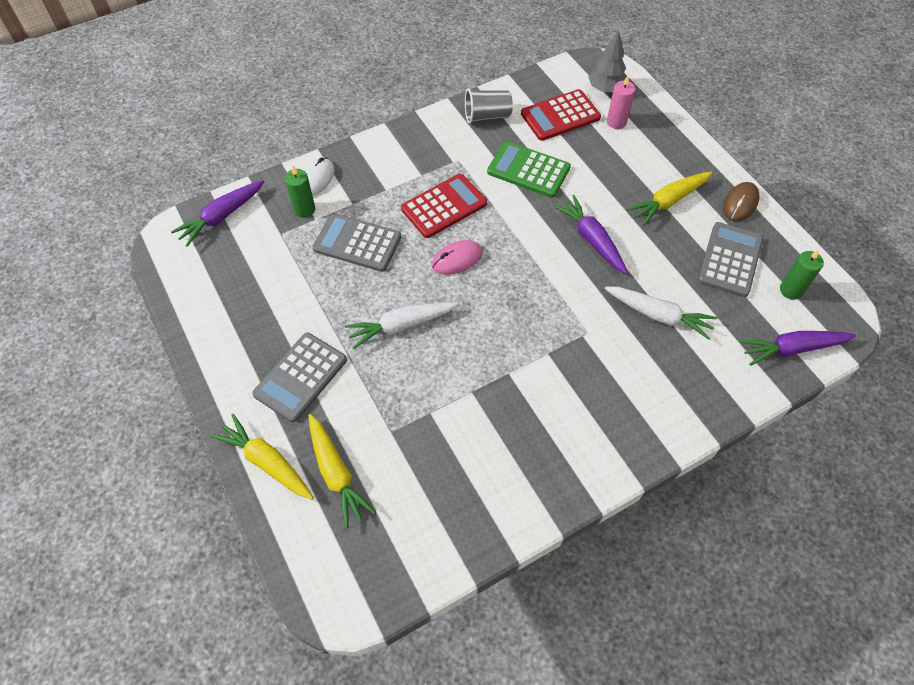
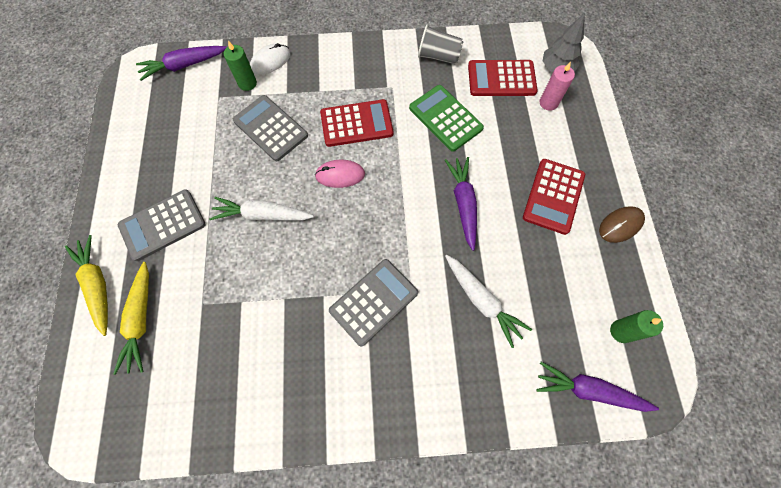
camera: 25 degrees right, 10 degrees up
(668, 201) = (553, 196): yellow carrot -> red calculator
(730, 260) = (579, 276): grey calculator -> grey calculator (374, 301)

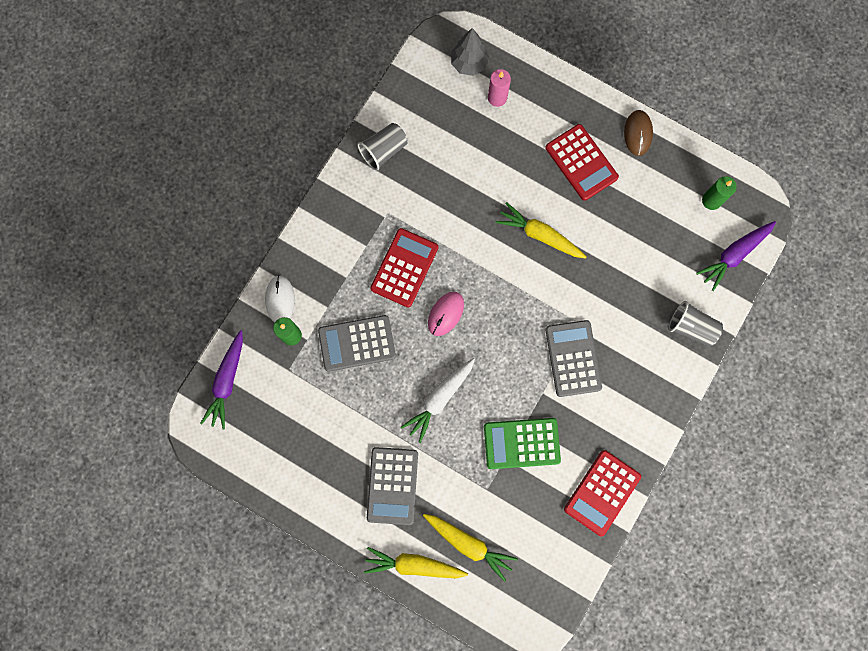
camera: 55 degrees left, 10 degrees up
(445, 118) = (452, 191): green calculator -> green calculator (521, 443)
(463, 204) = (540, 235): purple carrot -> yellow carrot
(482, 301) = (625, 279): white carrot -> none
(484, 395) = (691, 327): none -> grey cup
(501, 79) = (446, 116): red calculator -> red calculator (602, 492)

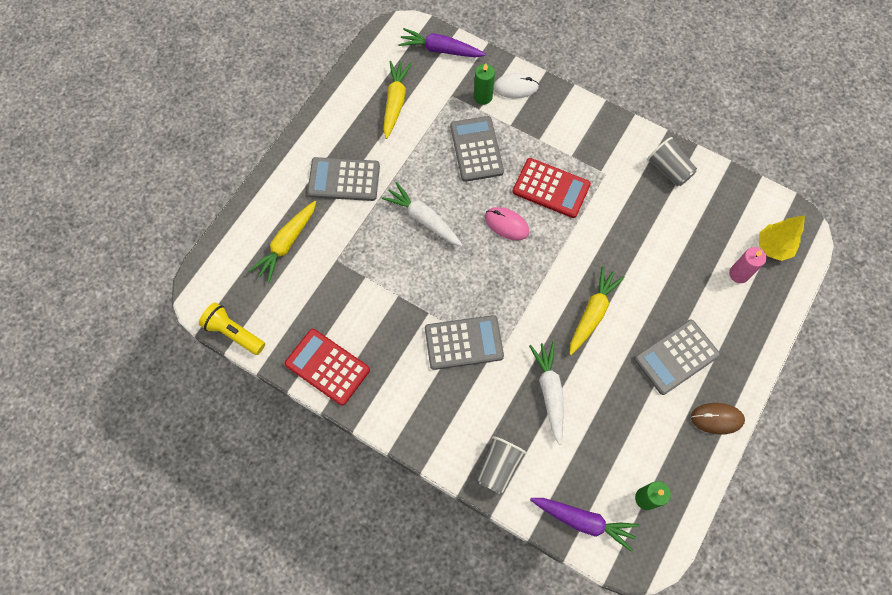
camera: 90 degrees right, 10 degrees down
(414, 564) = (272, 197): yellow carrot -> yellow carrot (395, 102)
(469, 63) = (773, 247): grey tree -> yellow tree
(521, 443) = (379, 292): green calculator -> none
(569, 592) = (234, 333): none -> yellow flashlight
(581, 162) = (676, 357): red calculator -> grey calculator
(619, 279) = (549, 392): none -> white carrot
(734, 255) = (583, 521): purple carrot -> purple carrot turned 150 degrees clockwise

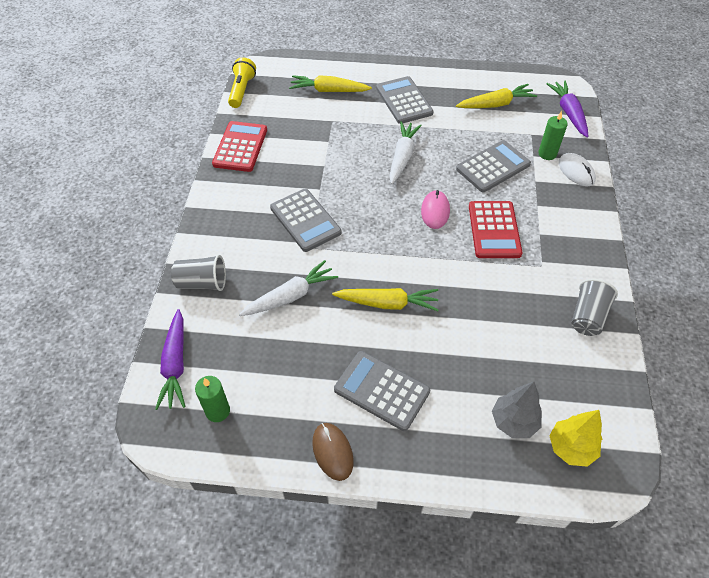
camera: 65 degrees right, 15 degrees down
(739, 274) = (513, 422): pink candle -> grey tree

